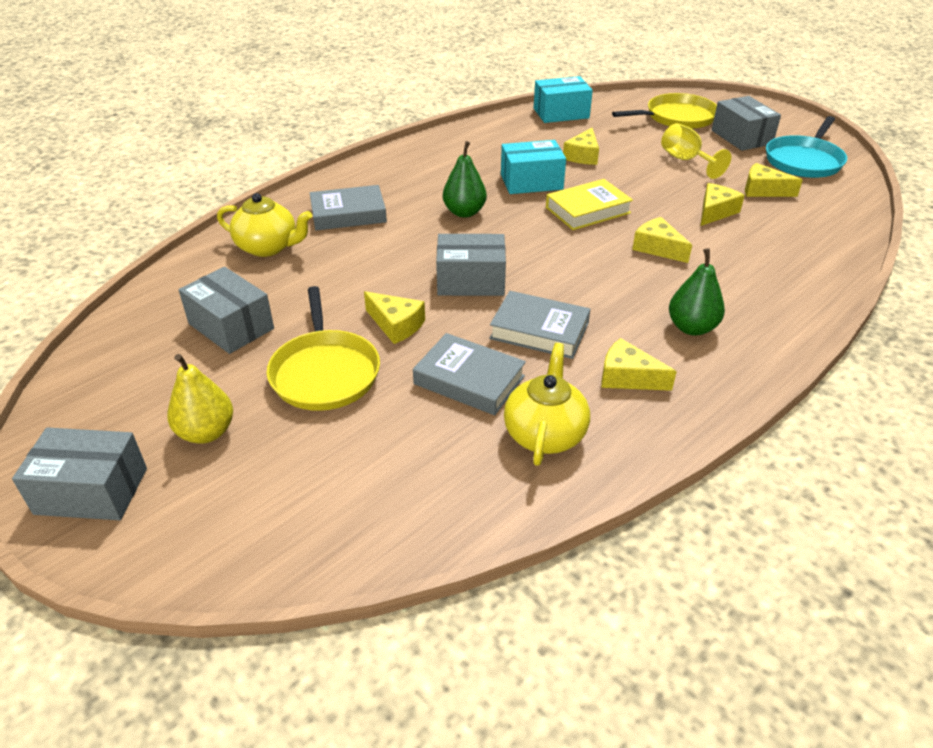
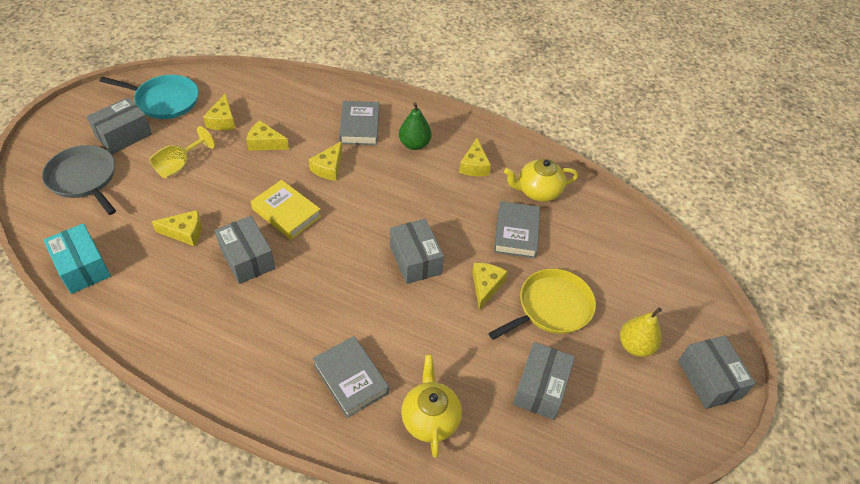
camera: 115 degrees left, 10 degrees up
(464, 212) = (317, 291): green pear -> none
(531, 182) = (247, 258): turquoise box -> grey box
(539, 331) = (453, 211): grey book -> grey book (359, 126)
(677, 117) = (84, 179): yellow pan -> grey pan

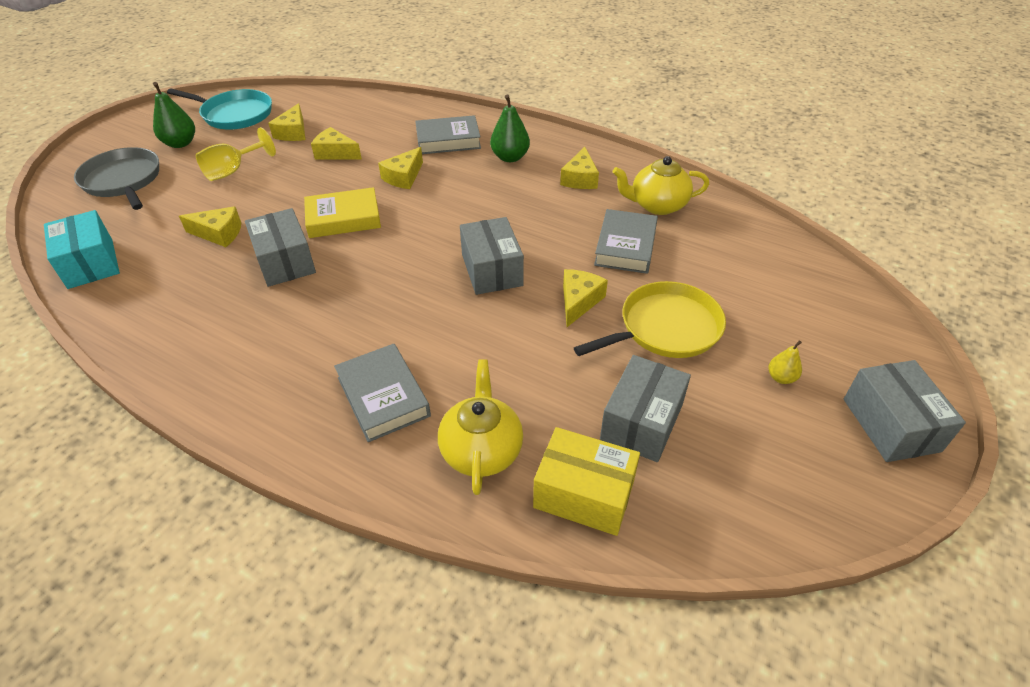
camera: 10 degrees right, 5 degrees down
(124, 135) = (180, 143): grey box -> green pear
(286, 213) = (343, 218): yellow book -> yellow book turned 60 degrees counterclockwise
(359, 126) = (448, 140): grey book -> grey book turned 75 degrees clockwise
(505, 448) = (584, 494): none -> yellow box
(635, 346) = (781, 378): yellow pear -> yellow pear, size x0.56

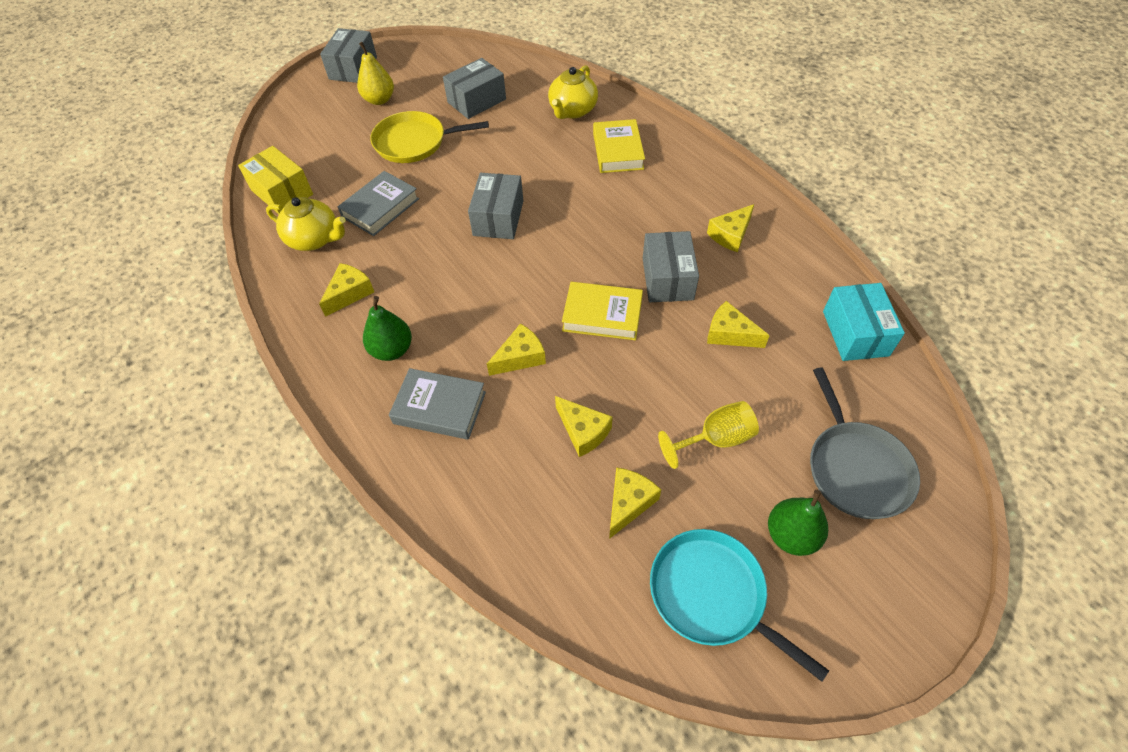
camera: 155 degrees left, 10 degrees up
(383, 396) = (618, 151): grey book -> yellow book
(579, 301) = (453, 175): yellow cheese -> yellow cheese (730, 235)
(584, 494) = (532, 81): yellow box -> yellow box (282, 192)
(781, 378) = (379, 100): yellow pear -> yellow pear, size x1.78

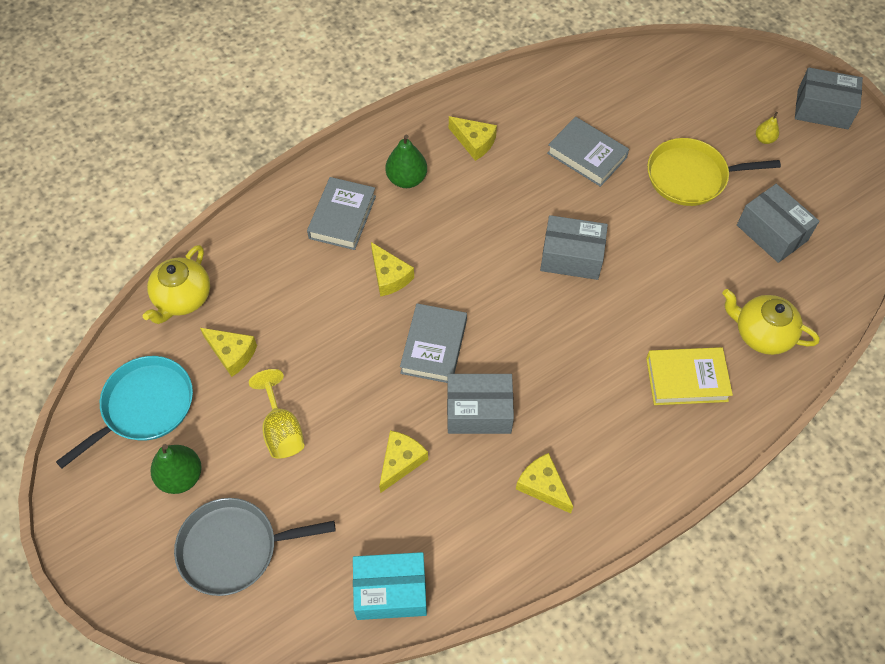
camera: 90 degrees right, 5 degrees up
(282, 192) = (608, 75): yellow box -> none
(314, 239) = (543, 108): yellow teapot -> yellow teapot (182, 298)
(379, 100) = (764, 139): yellow pear -> yellow pear, size x0.56
(414, 142) = (691, 177): yellow pan -> yellow pan turned 90 degrees counterclockwise
(583, 431) = (305, 323): yellow cheese -> none
(602, 315) = (434, 346): yellow book -> grey book

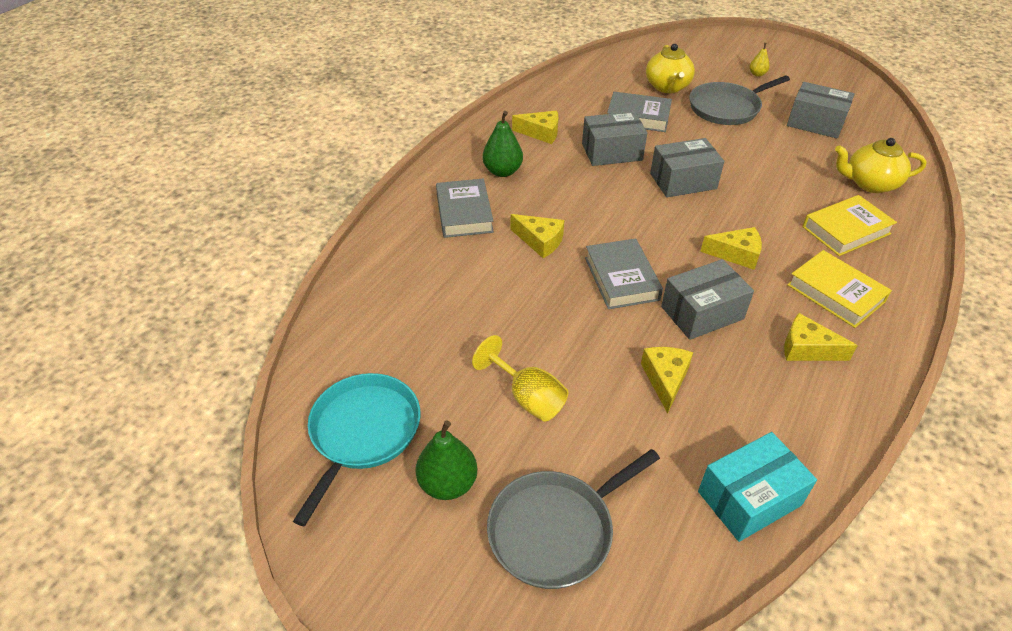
camera: 25 degrees left, 15 degrees down
(182, 298) = (346, 323): yellow teapot -> yellow teapot (667, 87)
(232, 353) = (429, 351): yellow cheese -> yellow cheese (736, 254)
(616, 443) = (835, 293): none -> yellow book
(691, 177) = (727, 108): yellow pan -> grey pan
(822, 109) = (779, 49): grey box -> grey box (612, 152)

